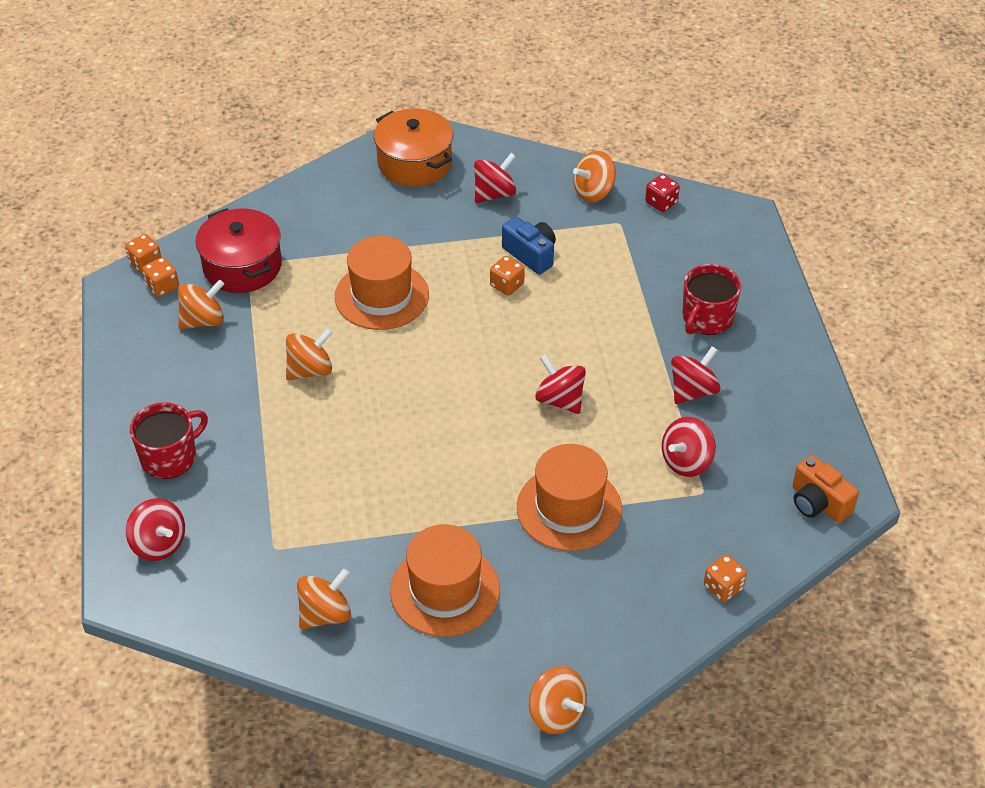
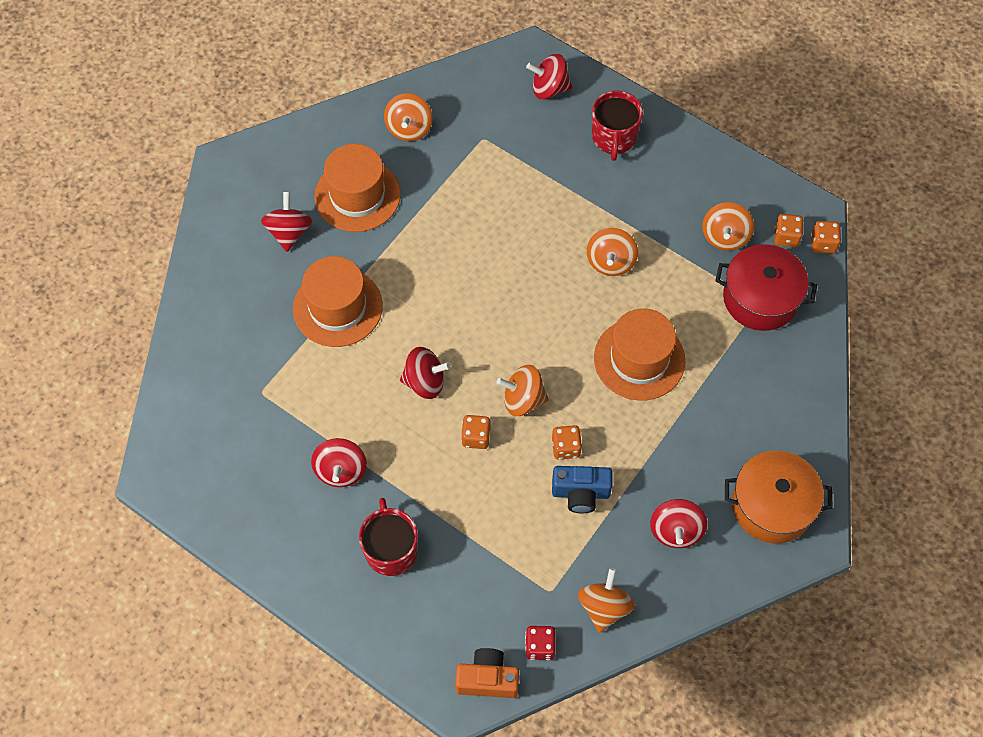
camera: 135 degrees right, 15 degrees up
(556, 714) = (221, 180): orange spinning top -> orange spinning top (523, 399)
(686, 461) = (293, 406): red spinning top -> red spinning top (289, 232)
(723, 587) = (190, 334): orange dice -> orange dice (476, 437)
(818, 503) = (176, 450): orange camera -> orange camera (487, 679)

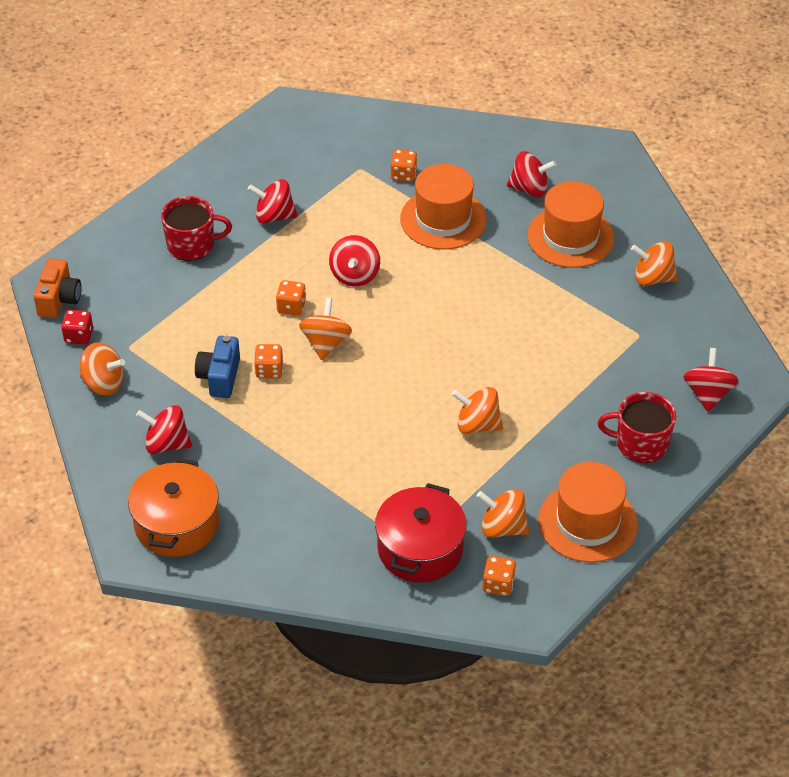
camera: 95 degrees right, 15 degrees down
(639, 359) = (358, 436): orange hat -> orange hat (587, 522)
(823, 244) = (487, 619): orange dice -> orange dice (403, 175)

